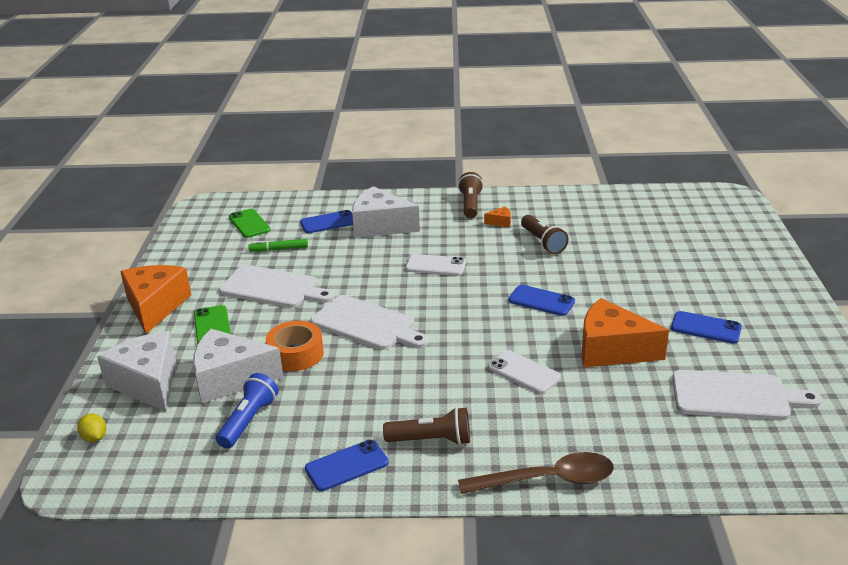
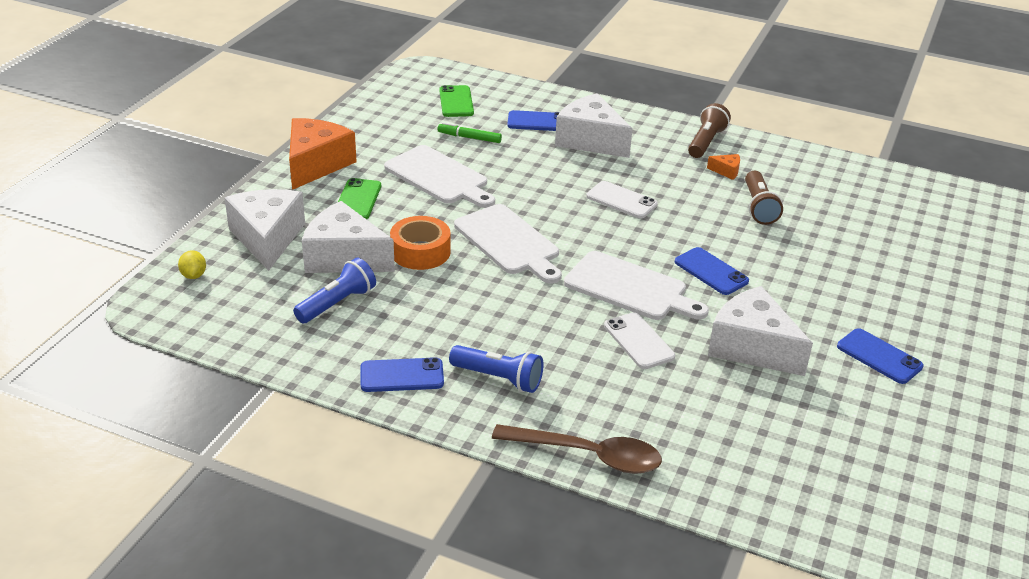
camera: 20 degrees right, 5 degrees up
(431, 440) = (498, 378): brown flashlight -> blue flashlight
(611, 350) = (752, 347): orange cheese -> white cheese
(735, 396) = (856, 439): white cutting board -> white cutting board (630, 288)

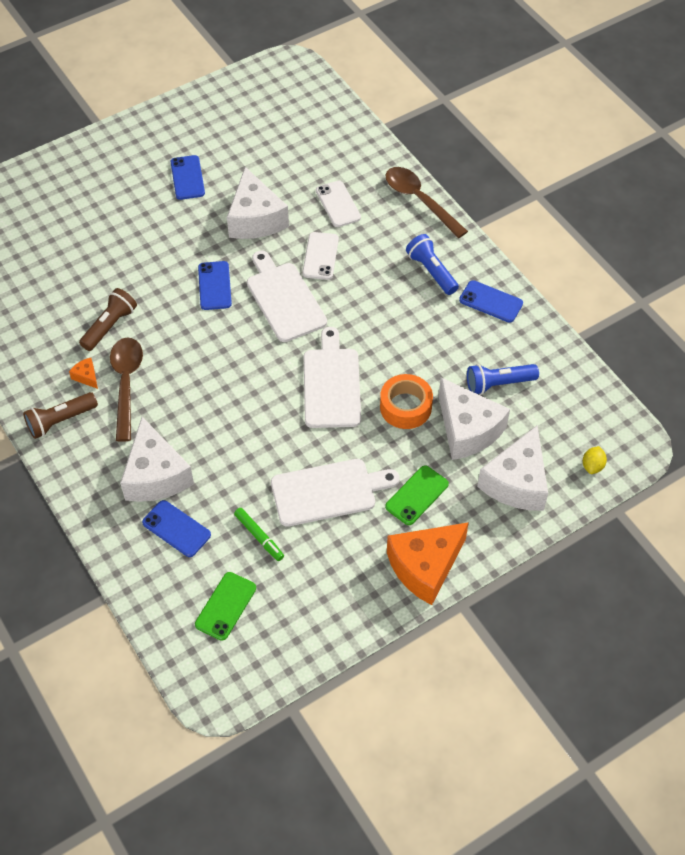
camera: 145 degrees left, 20 degrees up
(439, 177) = (328, 491): white cutting board -> white cutting board turned 90 degrees clockwise
(621, 200) = (205, 386): white phone -> white phone (338, 204)
(688, 178) = (126, 384): none -> brown spoon

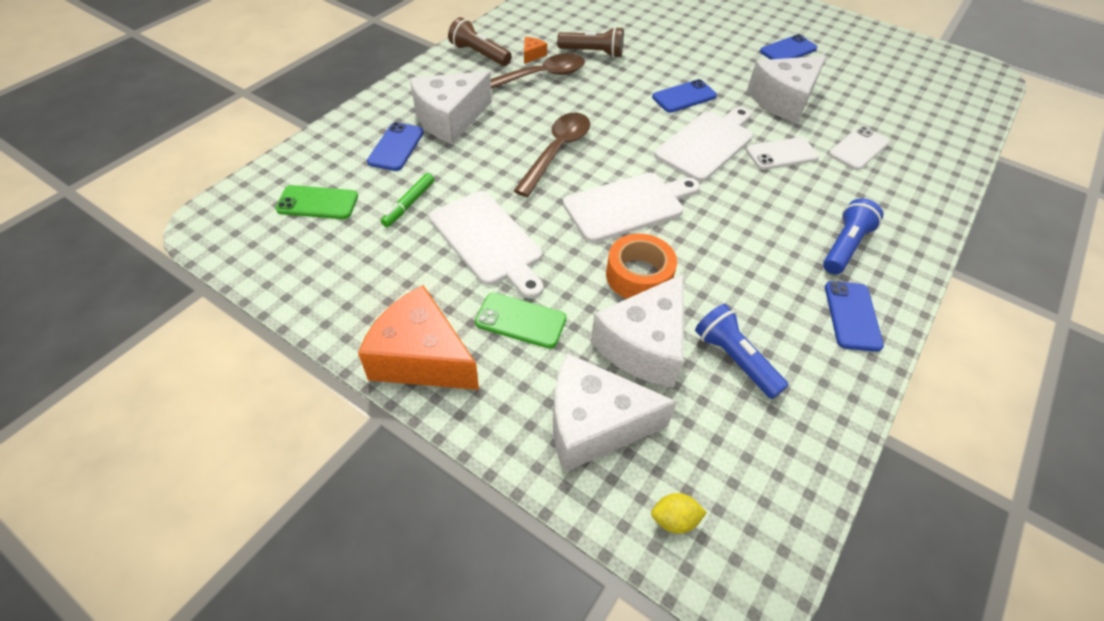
camera: 65 degrees right, 5 degrees down
(419, 200) = (931, 209): brown spoon -> brown spoon (556, 151)

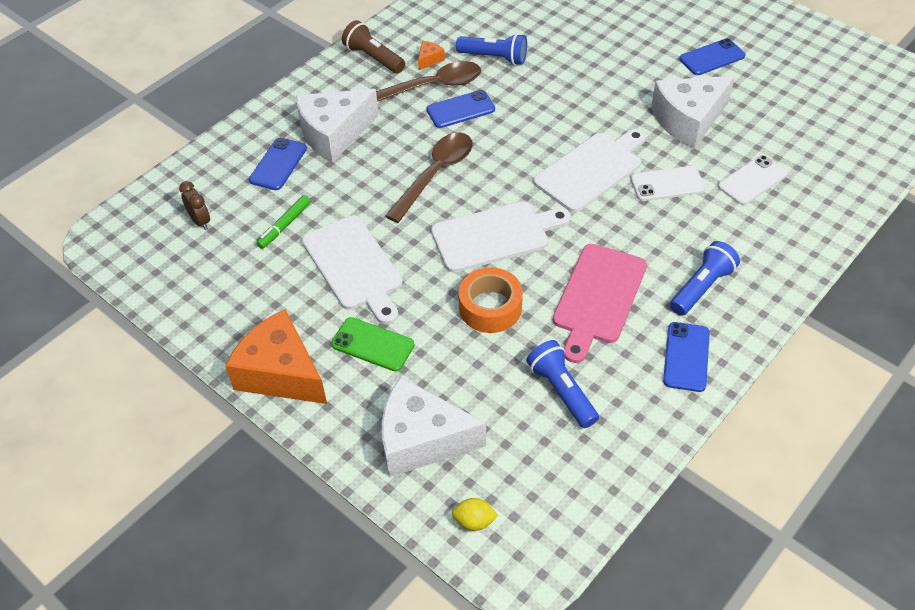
camera: 10 degrees right, 0 degrees up
(317, 203) = (200, 221): green phone -> brown clock
(593, 53) = (494, 58): brown flashlight -> blue flashlight
(643, 345) = (480, 373): white cheese -> none
(684, 97) = (581, 114): blue phone -> blue phone (460, 109)
(746, 261) = (598, 297): none -> pink cutting board

